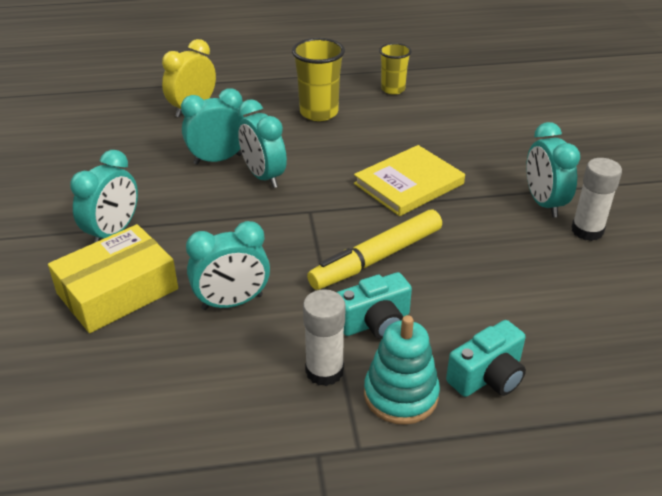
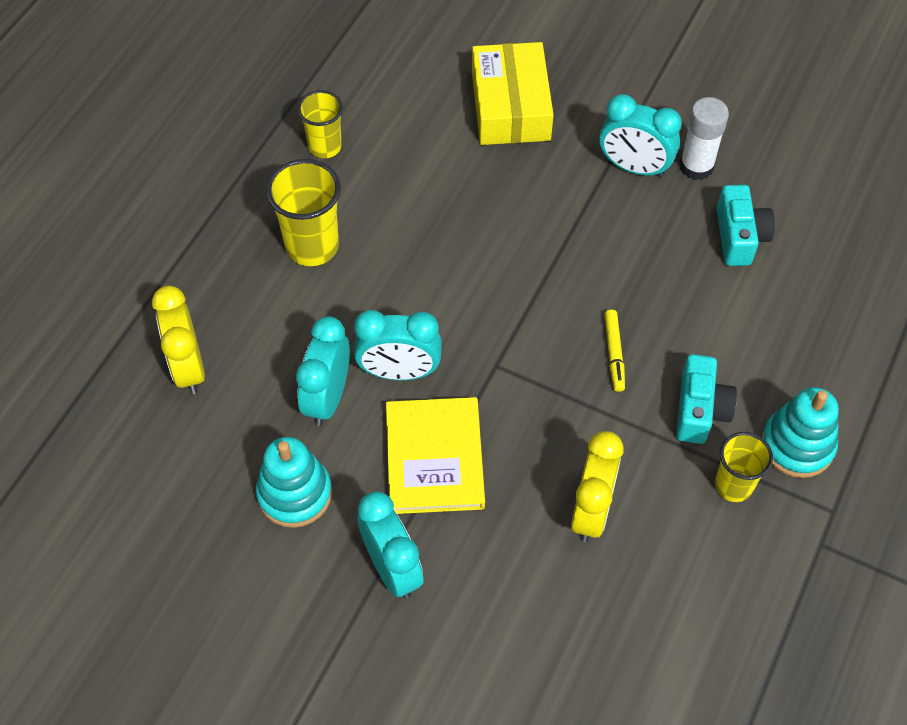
camera: 55 degrees left, 20 degrees up
(117, 291) = (500, 606): yellow box -> yellow box (510, 106)
(138, 175) = (294, 493): none -> turquoise stacking toy
(232, 302) = (591, 511): turquoise clock -> yellow clock
(324, 371) = (733, 485): white glue stick -> yellow cup
(376, 258) = (614, 353): yellow marker -> yellow marker, size x0.49
(409, 184) = (518, 251): yellow book -> yellow book (434, 458)
(487, 376) = (817, 370): turquoise camera -> turquoise camera (739, 237)

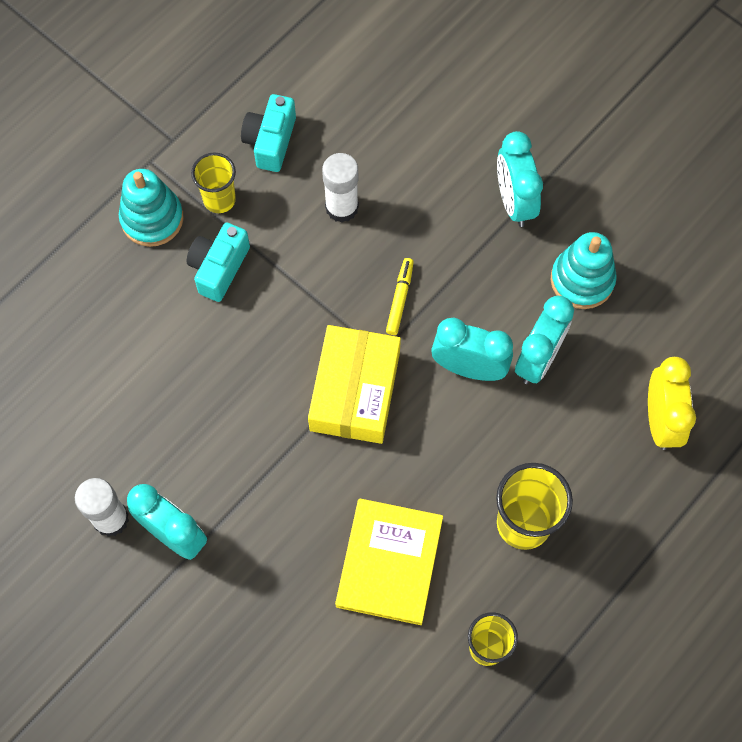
camera: 165 degrees left, 10 degrees up
(434, 458) = (457, 282): yellow book -> yellow book (389, 562)
(510, 106) = (274, 650): yellow box -> yellow box (355, 391)
(591, 511) = (342, 207): yellow clock -> white glue stick
(614, 353) = (272, 337): yellow marker -> yellow marker (400, 299)
(739, 237) = (106, 426): turquoise camera -> turquoise camera (270, 141)

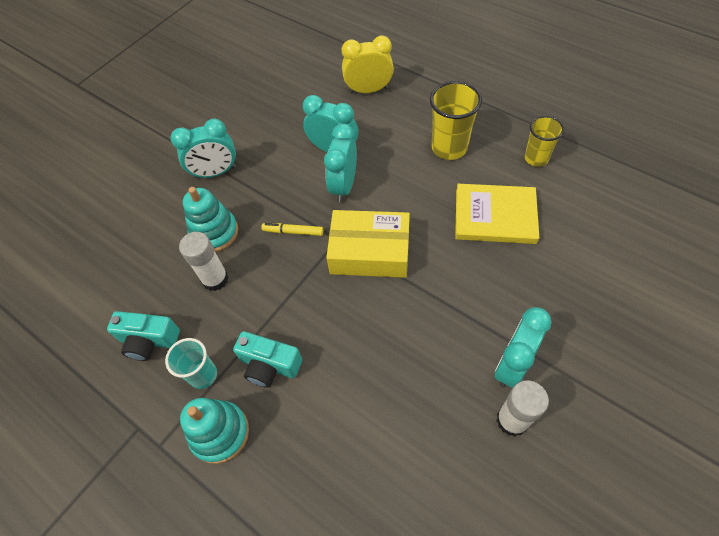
camera: 90 degrees left, 10 degrees down
(219, 199) = (203, 375): yellow cup -> turquoise cup
(582, 280) = (275, 132): turquoise stacking toy -> turquoise stacking toy (214, 232)

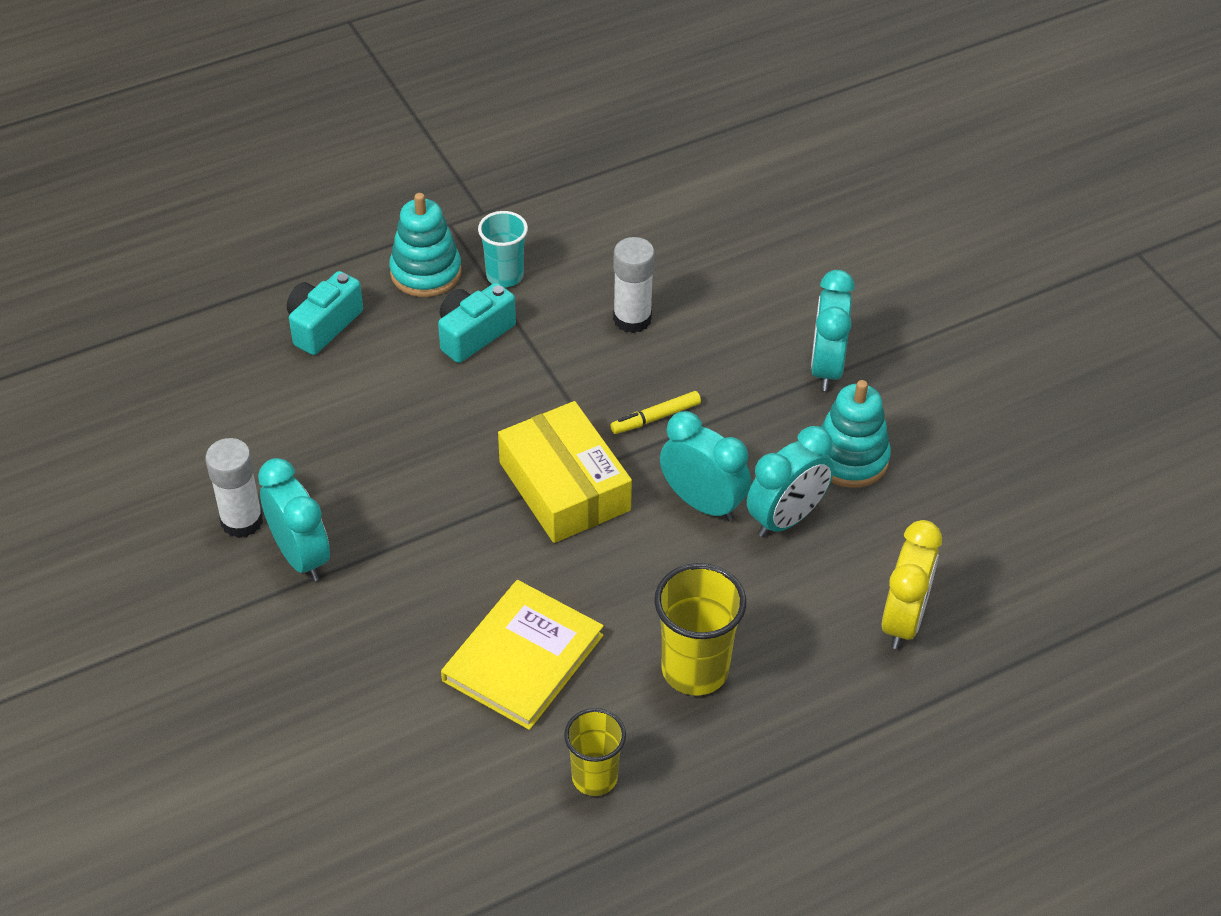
camera: 110 degrees right, 10 degrees down
(149, 340) = (584, 241): turquoise camera -> turquoise camera (323, 325)
(214, 232) = (710, 337): turquoise stacking toy -> turquoise stacking toy (850, 458)
(293, 232) = (655, 418): yellow marker -> yellow marker turned 150 degrees counterclockwise
(370, 251) = (564, 486): yellow box -> yellow box turned 60 degrees counterclockwise

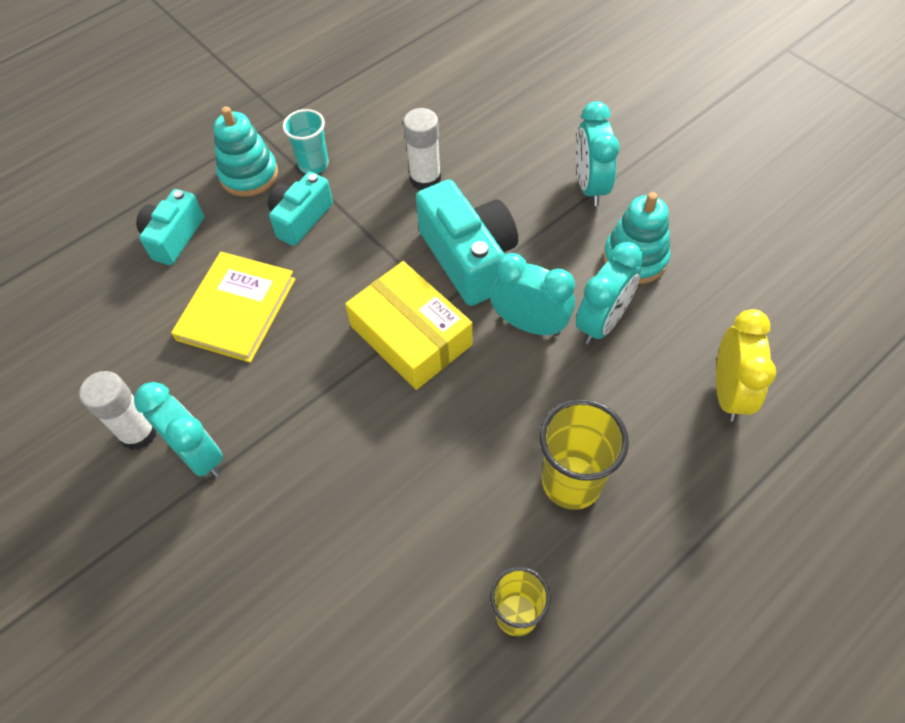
camera: 10 degrees left, 10 degrees up
(523, 658) = (419, 507): yellow book -> yellow book (236, 309)
(655, 418) = (468, 258): yellow marker -> turquoise camera

